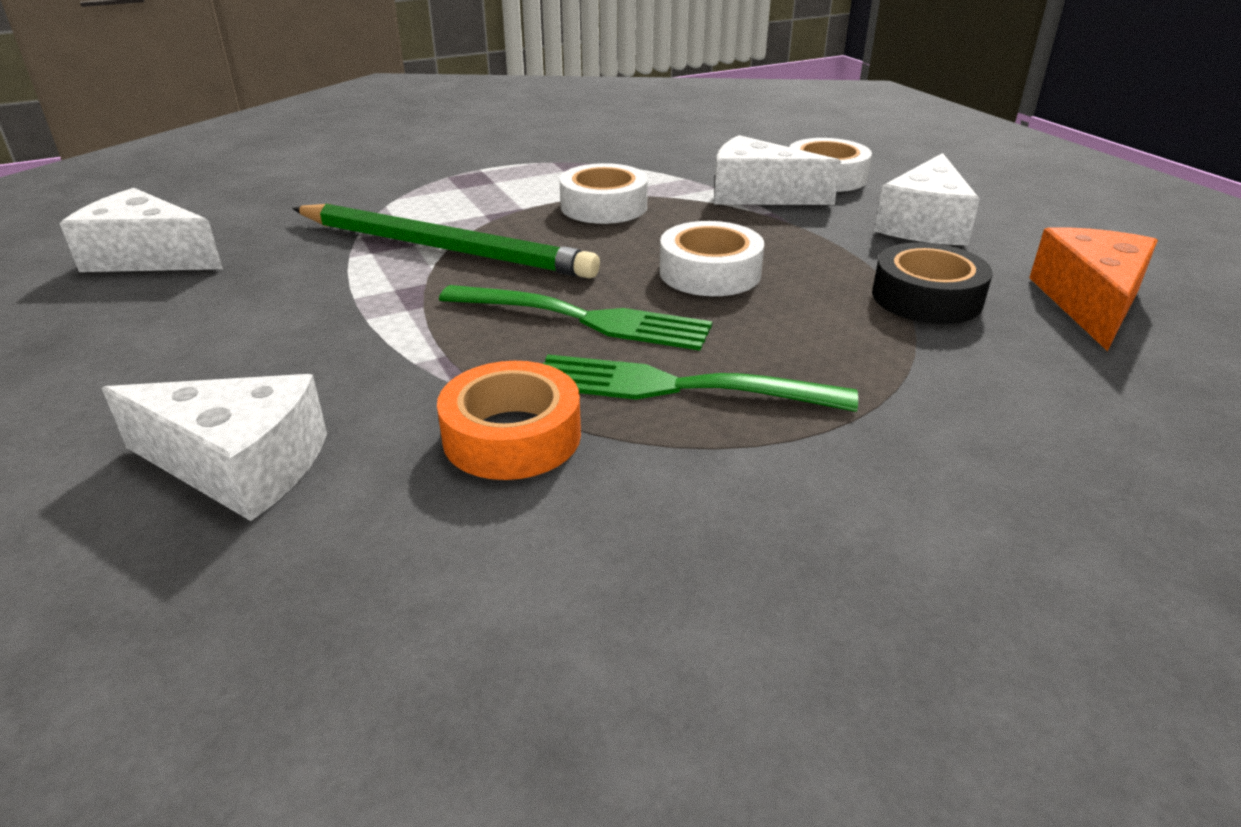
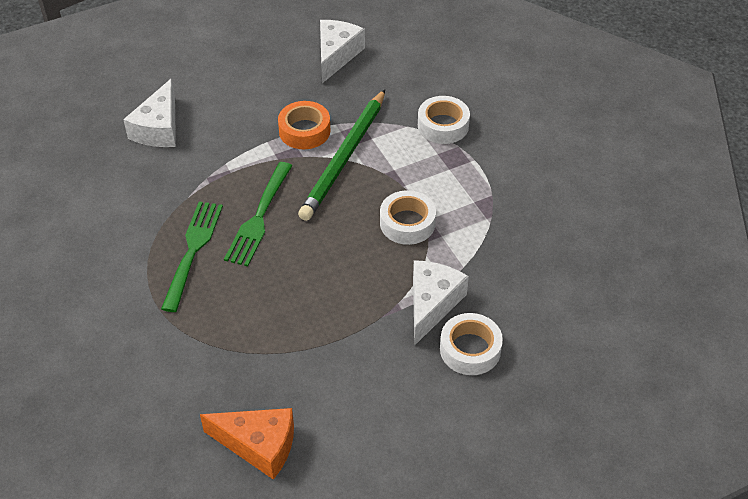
camera: 90 degrees right, 15 degrees up
(512, 436) = (165, 199): orange tape -> orange tape (304, 131)
(710, 273) = (308, 269): white tape -> white tape (443, 125)
(924, 224) = (379, 390): white cheese -> none
(926, 297) = (271, 365): black tape -> none

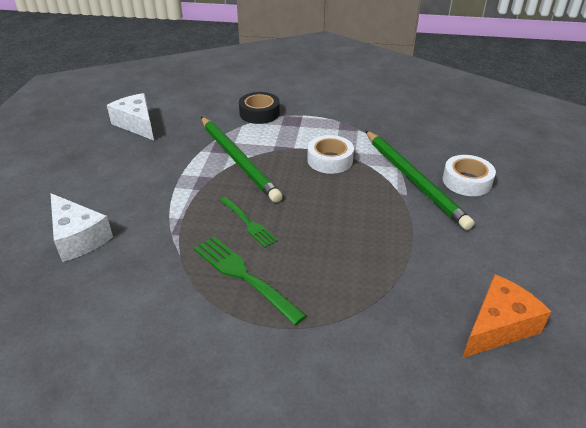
camera: 55 degrees left, 10 degrees down
(259, 217) = (248, 223): green fork -> green fork, size x0.65
(304, 131) = (188, 166): orange tape -> none
(432, 304) = (413, 180): white cheese -> green pencil
(443, 125) = (259, 113): white tape -> black tape

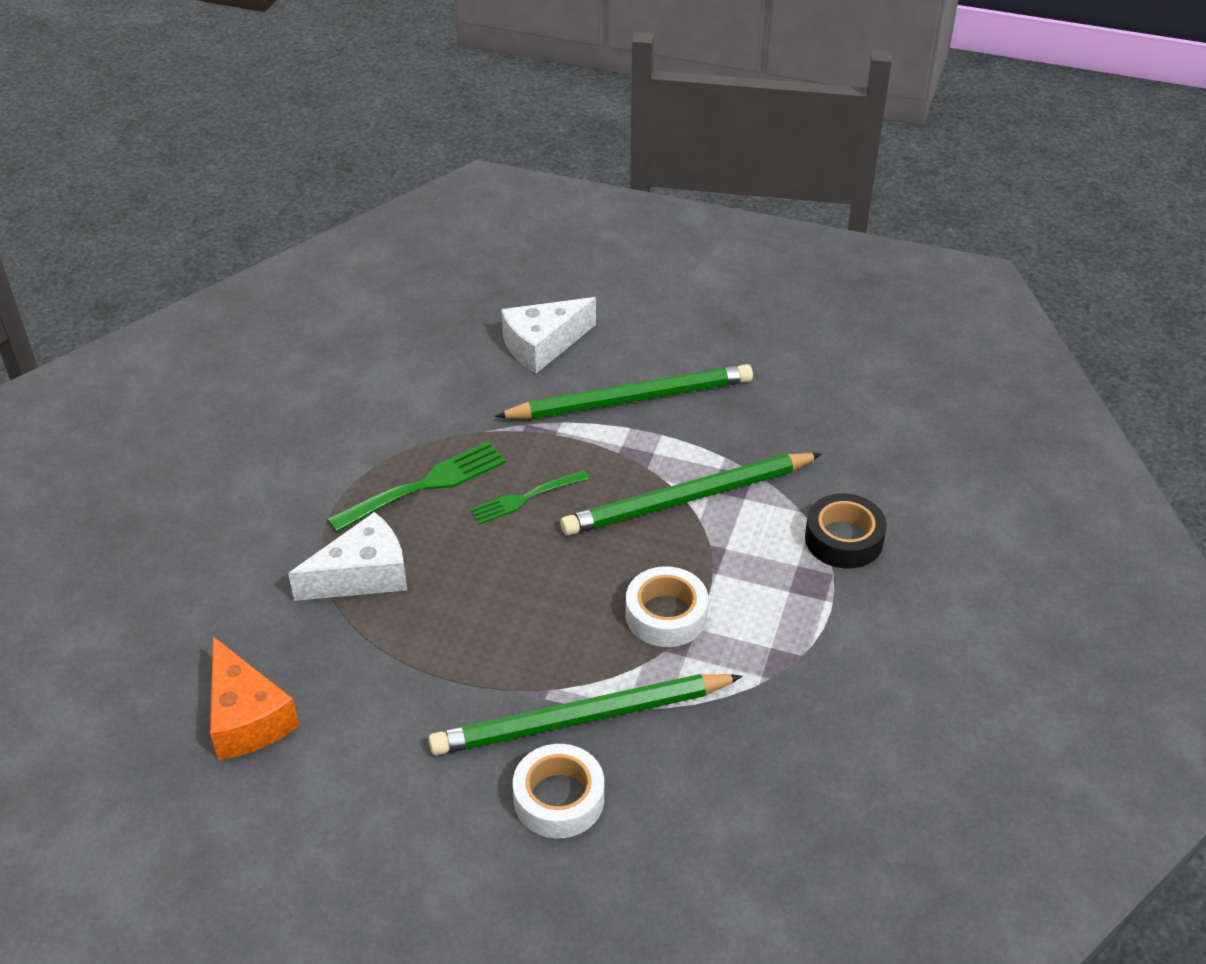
camera: 100 degrees right, 5 degrees up
(137, 124) = (819, 385): white cheese -> white cheese (363, 575)
(146, 189) = (630, 399): none -> green pencil

